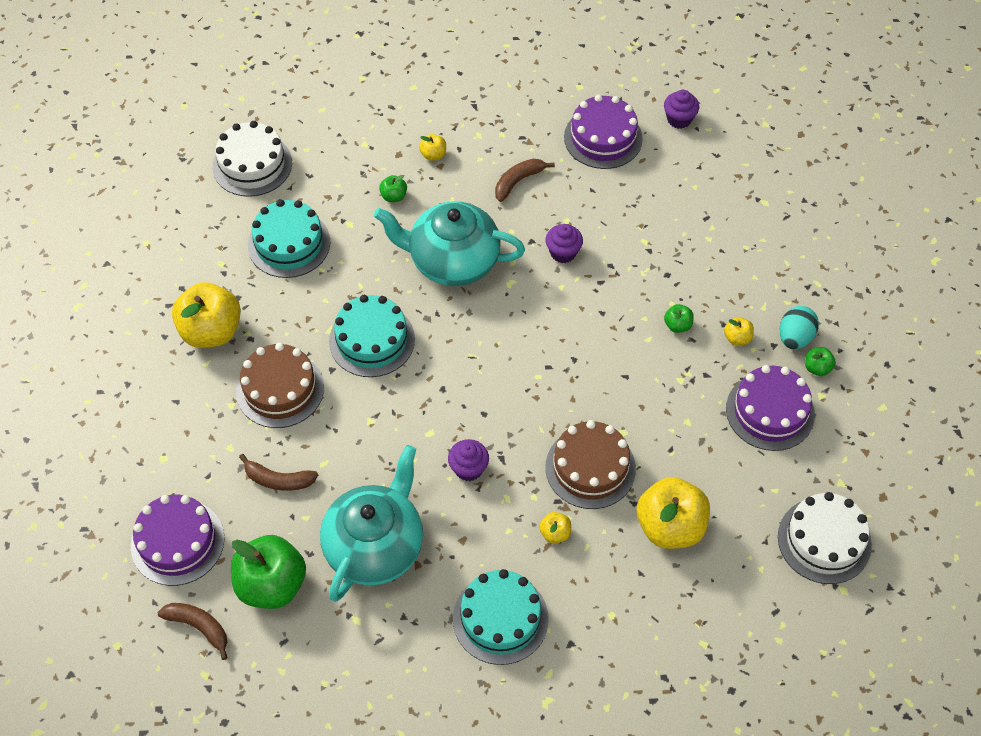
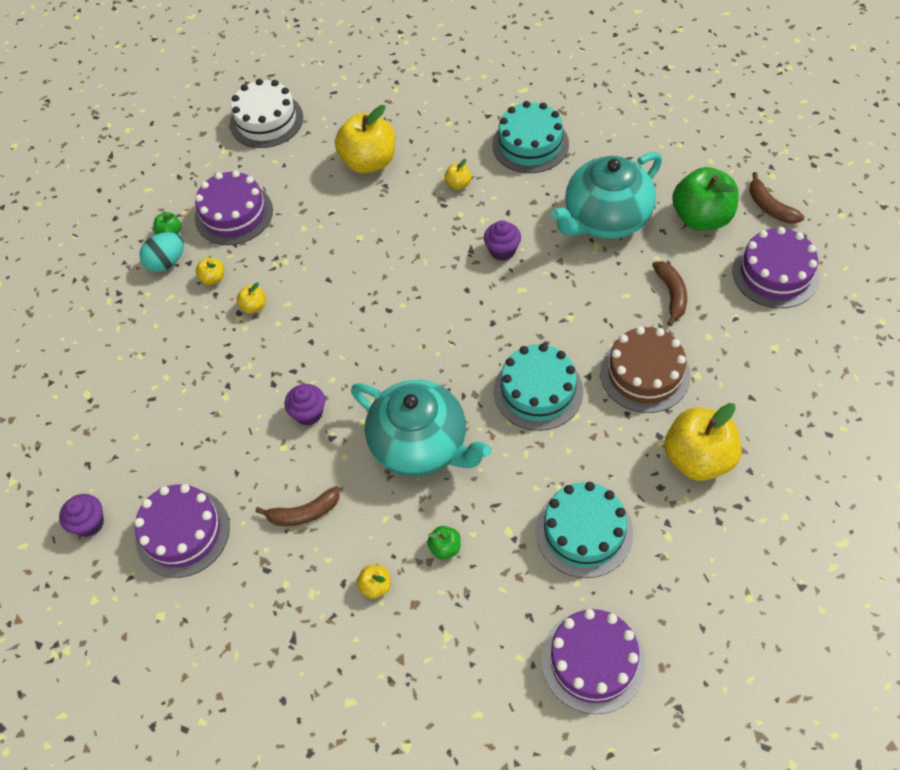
camera: 150 degrees left, 0 degrees up
(252, 164) = (593, 661): white cake -> purple cake
(278, 480) = (671, 294): brown banana -> brown banana turned 45 degrees clockwise
(590, 468) = (403, 220): brown cake -> none
(677, 325) = (254, 306): green apple -> yellow apple

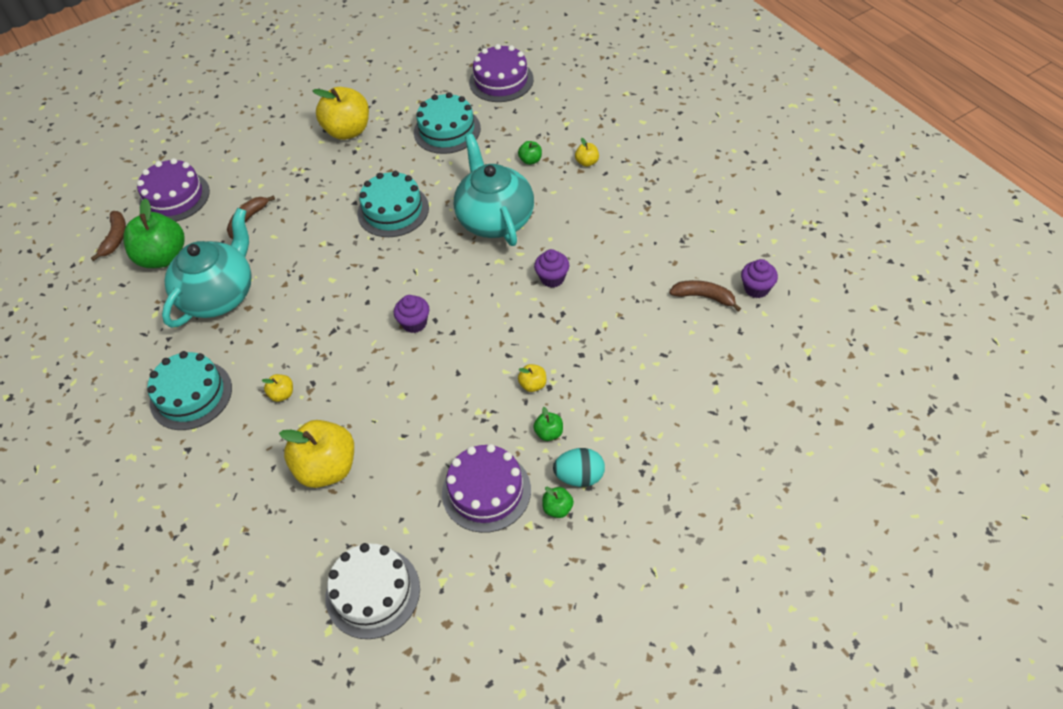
camera: 145 degrees left, 5 degrees down
(182, 532) = (691, 249): purple cake -> none
(213, 278) = (549, 433): yellow apple -> green apple
(304, 513) = (601, 220): brown banana -> brown banana (704, 297)
(502, 250) = (312, 316): purple cupcake -> purple cupcake (414, 323)
(606, 219) = (219, 295): turquoise teapot -> turquoise teapot turned 60 degrees counterclockwise
(645, 374) = (321, 185): brown cake -> none

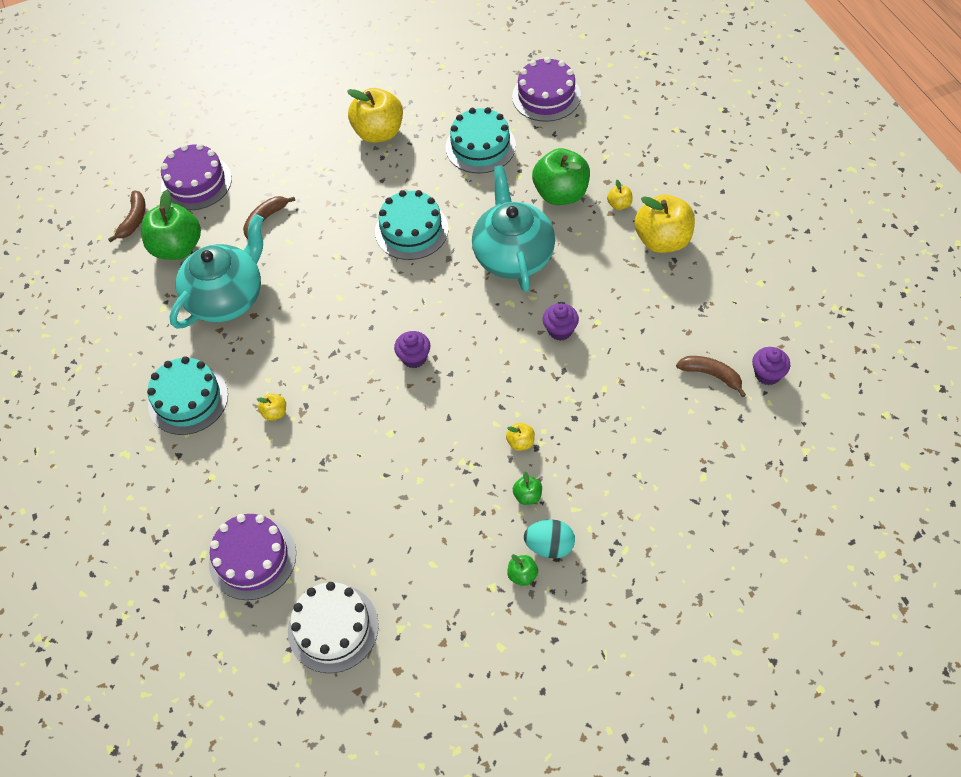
camera: 10 degrees right, 5 degrees up
(327, 468) = (307, 496): yellow apple -> yellow apple (662, 240)
(486, 491) = (456, 545): purple cake -> purple cake (252, 558)
(530, 160) = (561, 194): green apple -> green apple, size x2.27

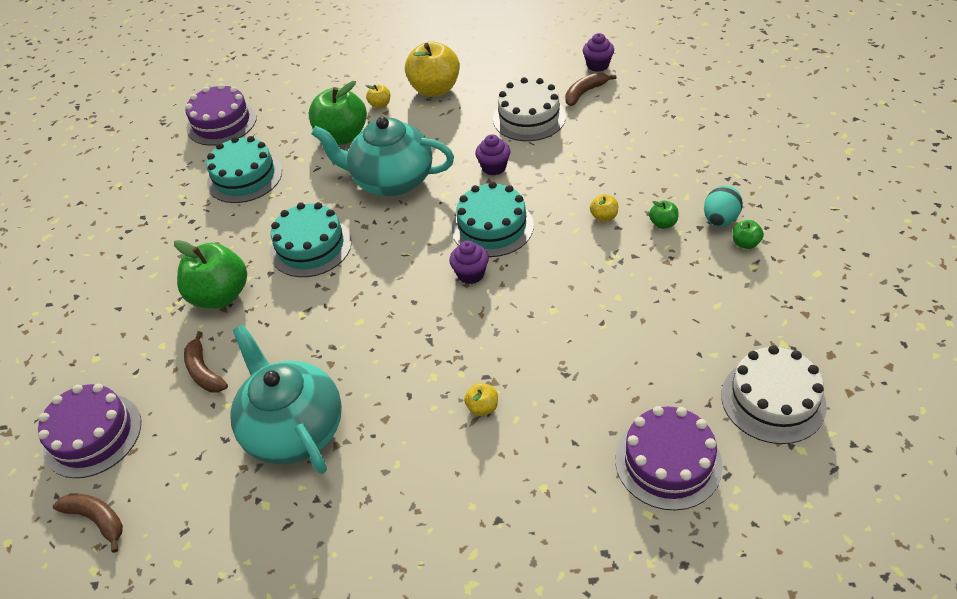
camera: 70 degrees left, 10 degrees down
(177, 248) = (181, 472): green apple -> green apple (220, 295)
(188, 399) = (421, 496): turquoise cake -> turquoise cake (492, 227)
(379, 132) = (162, 249): yellow apple -> none
(648, 336) = (529, 118): none -> white cake

